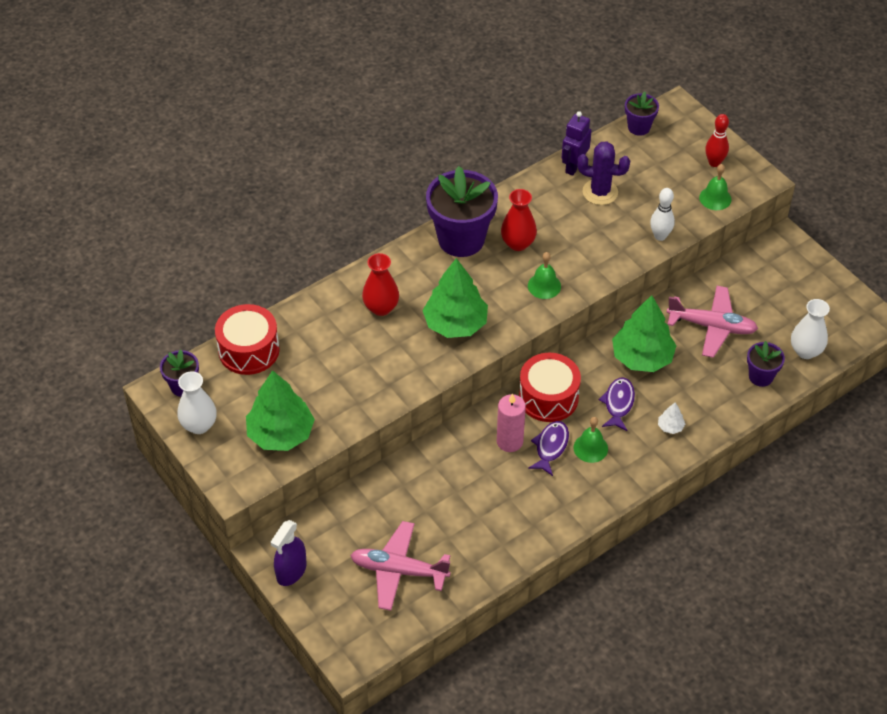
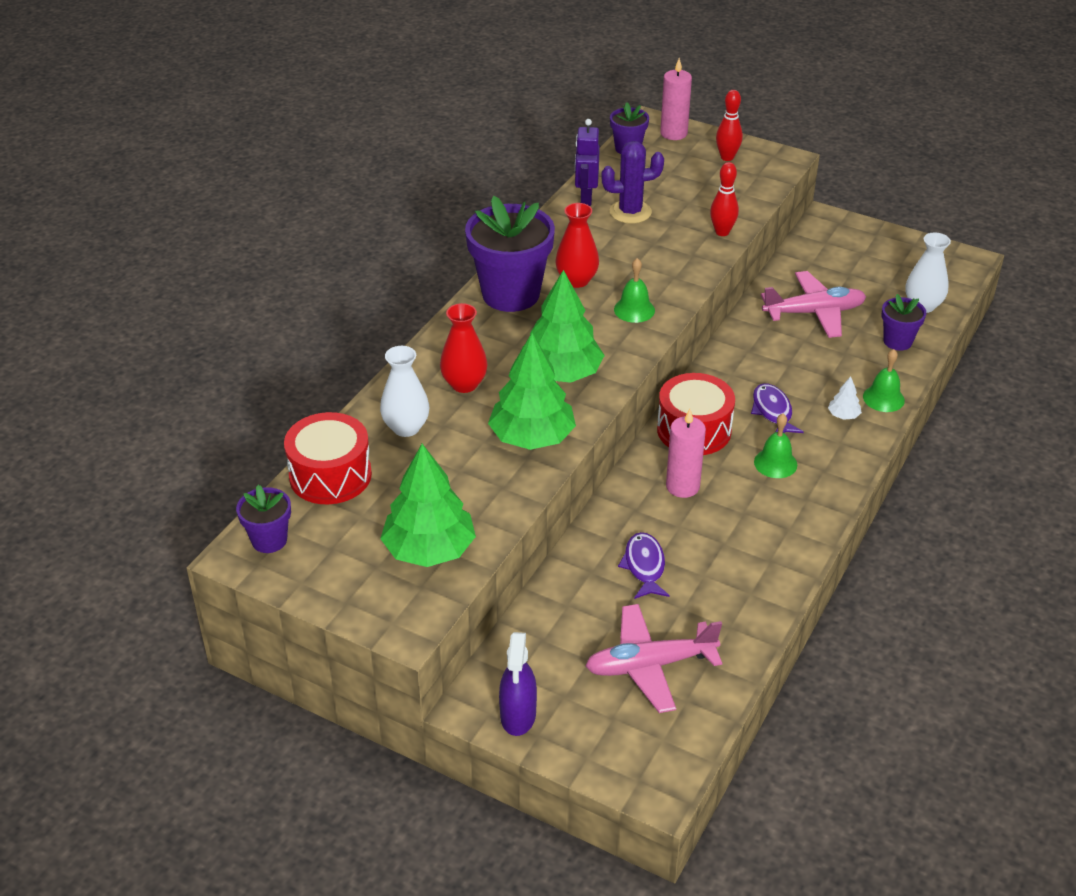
camera: 25 degrees left, 10 degrees down
(199, 425) = (317, 575): white vase -> white vase (406, 427)
(550, 447) = (731, 477): purple fish -> purple fish (644, 566)
(642, 357) = (765, 362): green tree -> green tree (532, 438)
(660, 236) = (722, 232): white bowling pin -> red bowling pin
(686, 123) = (673, 133): none -> pink candle
(715, 198) = (751, 185): green bell -> green bell (883, 398)

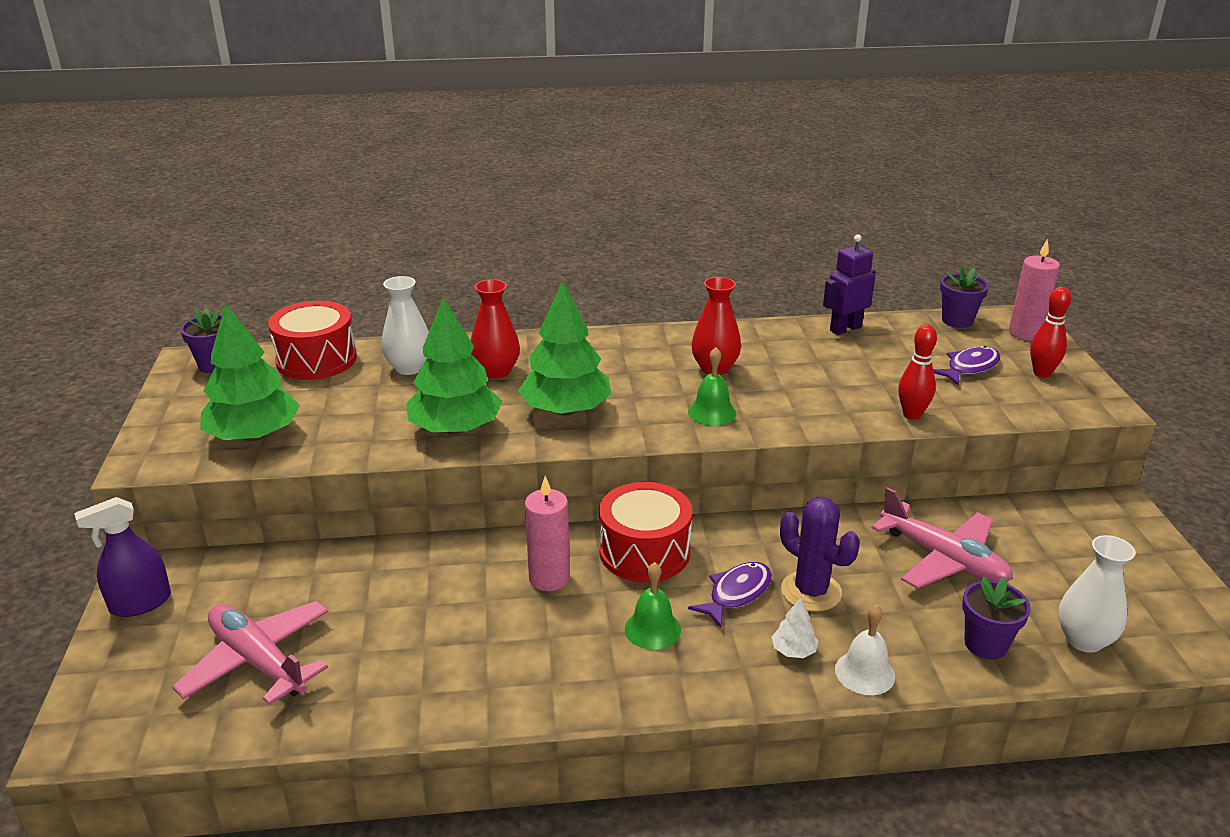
camera: 55 degrees right, 10 degrees down
(511, 294) = (649, 346): purple flower pot -> none
(630, 212) = (860, 357): purple cactus -> purple cactus (811, 591)
(644, 566) = (405, 600): purple fish -> purple fish (969, 367)
(883, 398) = (864, 673): green bell -> white bell

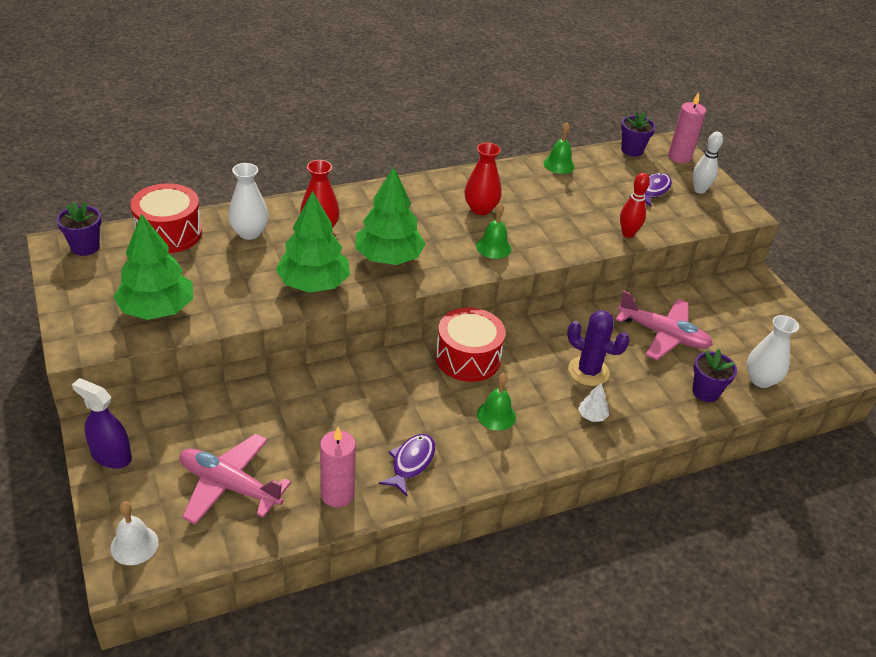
camera: 20 degrees left, 10 degrees up
(140, 603) = (111, 456): purple spray bottle -> purple spray bottle turned 75 degrees clockwise
(549, 578) = (410, 388): pink candle -> pink candle (337, 494)
(736, 594) = (541, 380): purple fish -> purple fish (411, 463)
(845, 329) = (559, 165): purple robot -> green bell
(864, 673) = (640, 424): white bell -> white bell (134, 545)
(1042, 373) = (699, 190): red bowling pin -> white bowling pin

